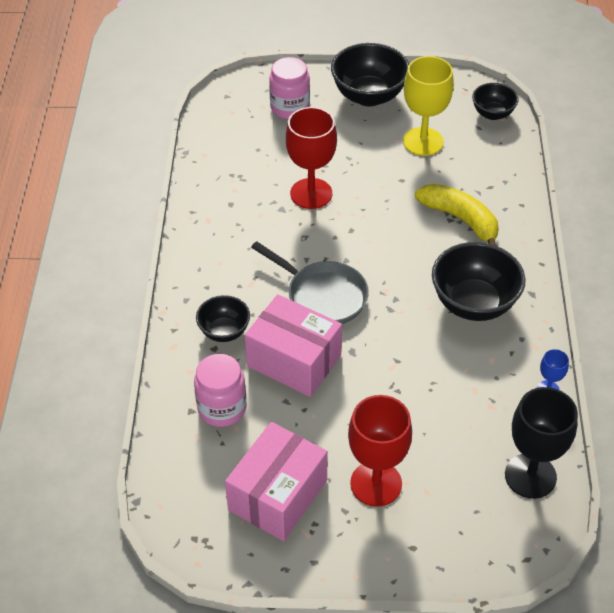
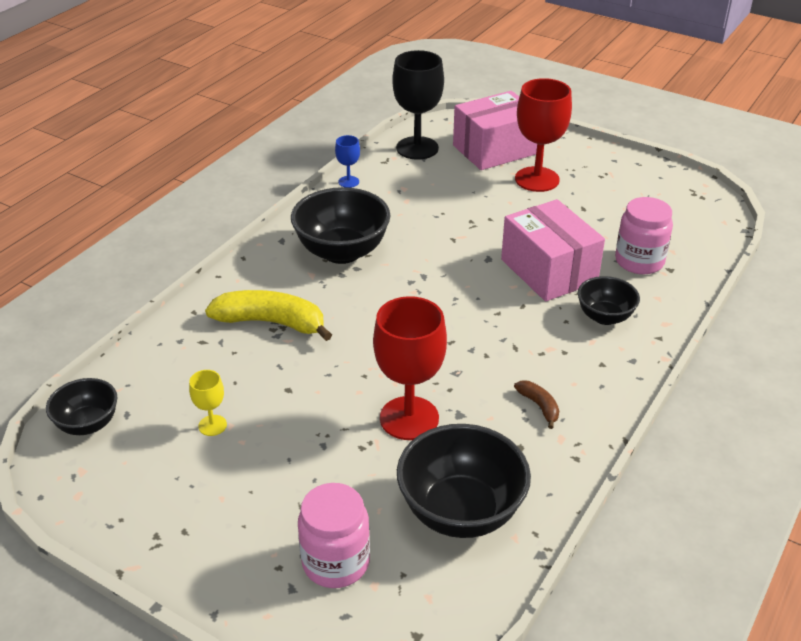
camera: 150 degrees left, 10 degrees down
(233, 236) = (539, 406): none -> brown banana
(278, 495) = (620, 197): pink box -> pink box (494, 150)
(322, 296) = (481, 310): grey pan -> none
(369, 96) = (208, 528): black bowl -> black bowl (461, 512)
(423, 142) = (212, 425): yellow goblet -> yellow goblet, size x0.47
(461, 219) = (271, 322): yellow banana -> yellow banana turned 120 degrees clockwise

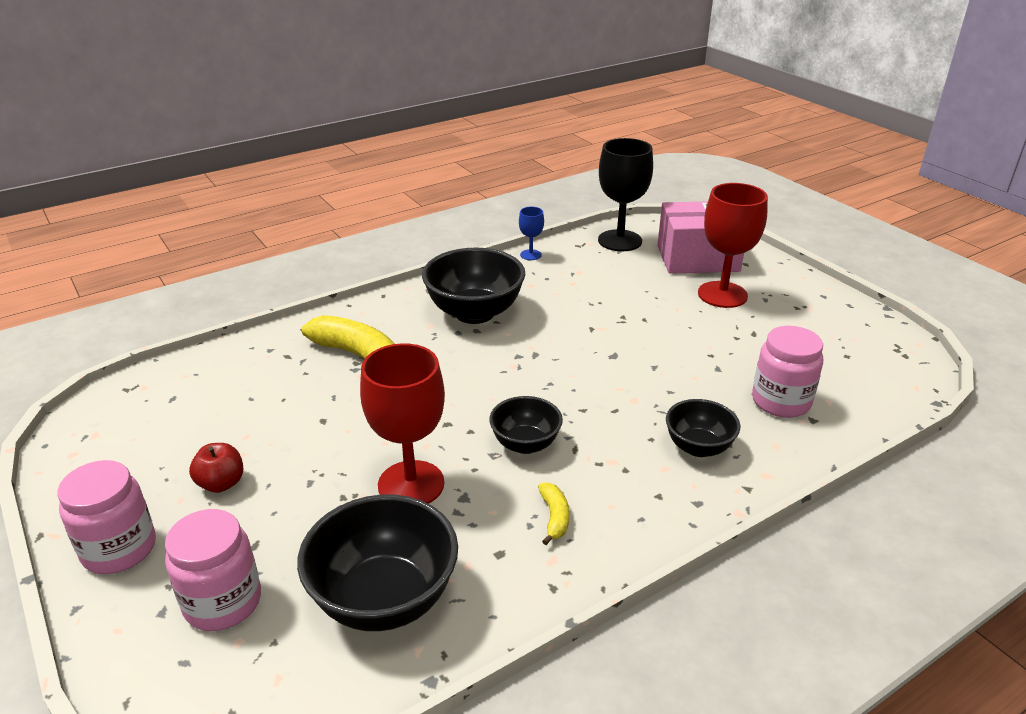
camera: 25 degrees right, 5 degrees down
(88, 424) = (135, 397): black bowl -> black bowl (525, 444)
(206, 556) = (119, 549): none -> pink jar
(212, 425) = (231, 431): yellow goblet -> none
(246, 472) = (221, 483): none -> red apple
(539, 406) = (554, 517): brown banana -> yellow banana
(548, 271) = (669, 384): pink box -> none

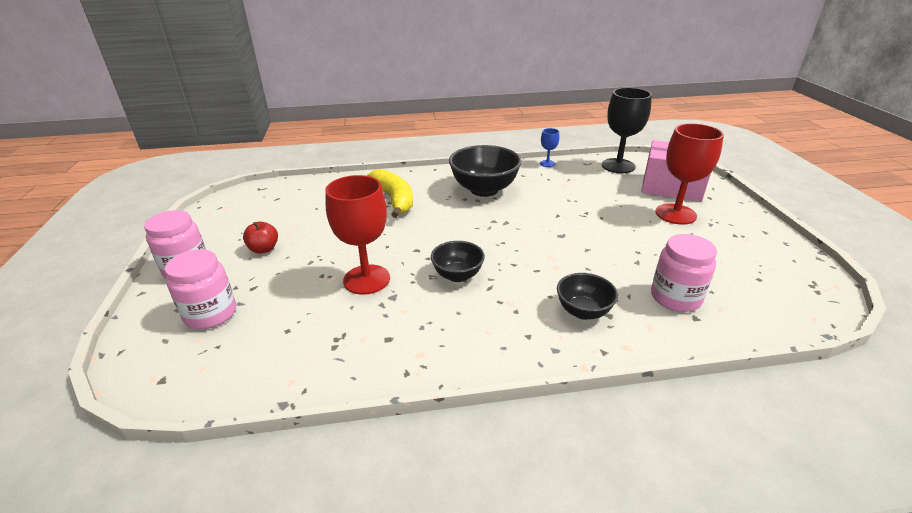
camera: 25 degrees right, 0 degrees up
(384, 599) = (297, 343): black bowl -> none
(554, 517) = (442, 327): yellow banana -> none

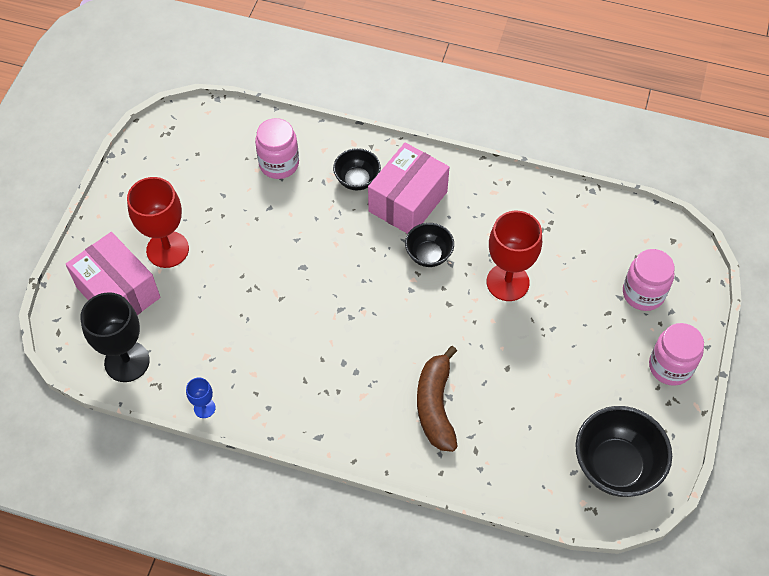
camera: 155 degrees left, 25 degrees up
(264, 249) = (595, 368): red apple -> none
(394, 199) = (435, 406): yellow banana -> brown banana
(484, 190) = (323, 380): black bowl -> black bowl (615, 466)
(512, 310) = (408, 201): none -> pink box

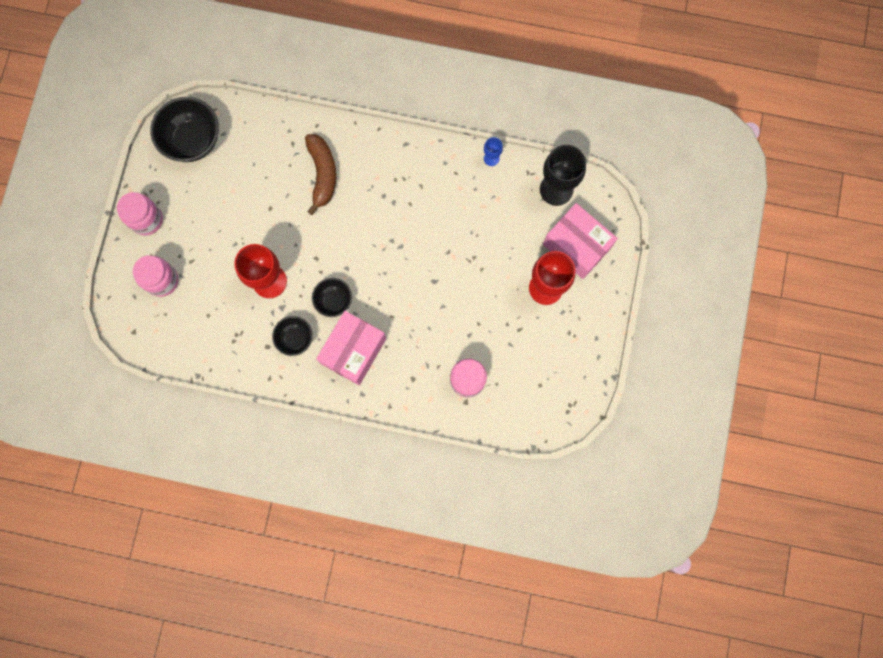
camera: 175 degrees right, 20 degrees up
(357, 180) = (398, 369): black bowl -> black bowl (295, 338)

